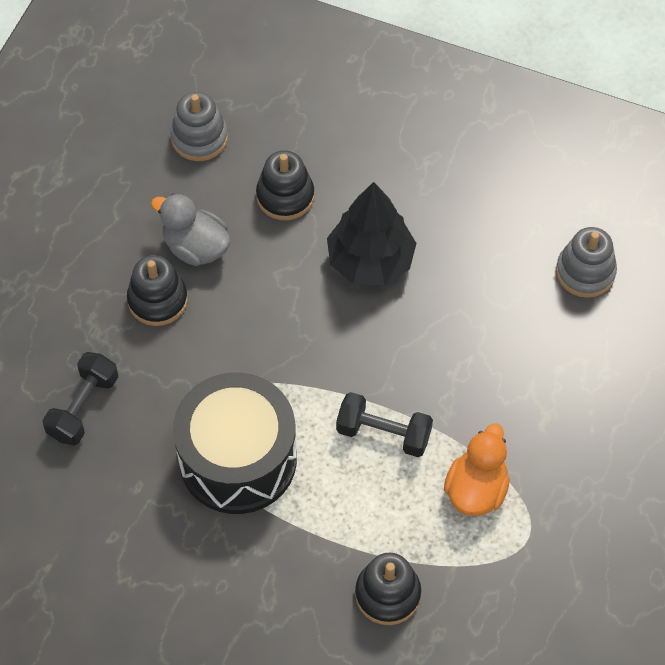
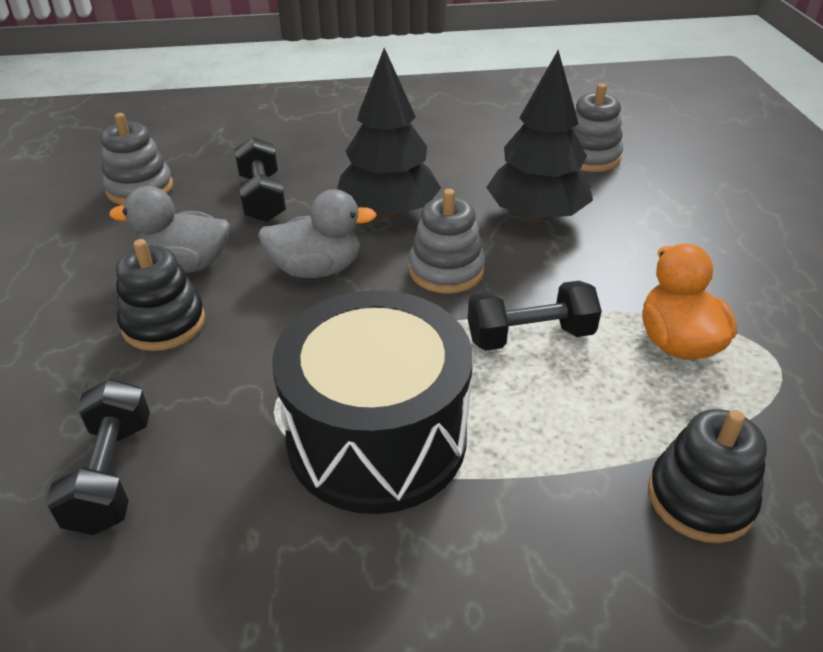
camera: 30 degrees left, 20 degrees down
(282, 298) = (316, 269): none -> grey duck
(285, 196) = (262, 198): black stacking toy -> black dumbbell
(371, 345) = (446, 270): none -> grey stacking toy
(481, 321) = (536, 215): none -> black tree

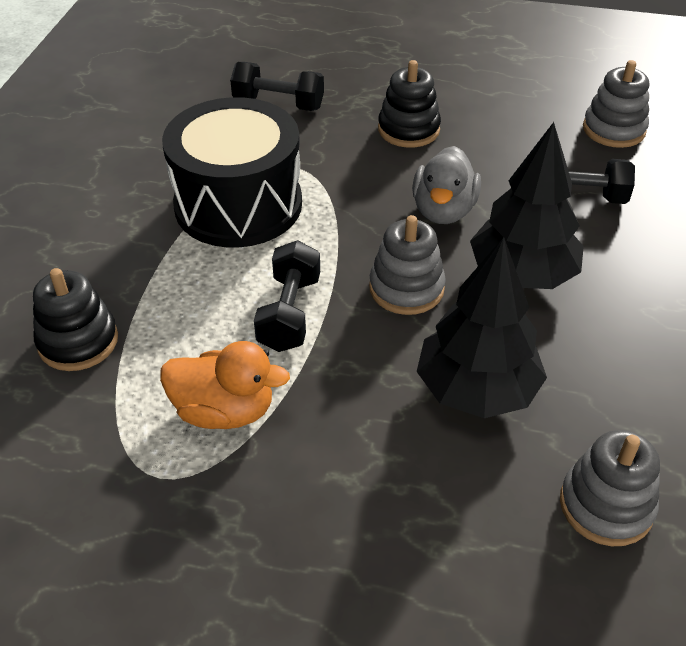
camera: 110 degrees right, 5 degrees up
(186, 264) = (480, 145): grey duck -> none

